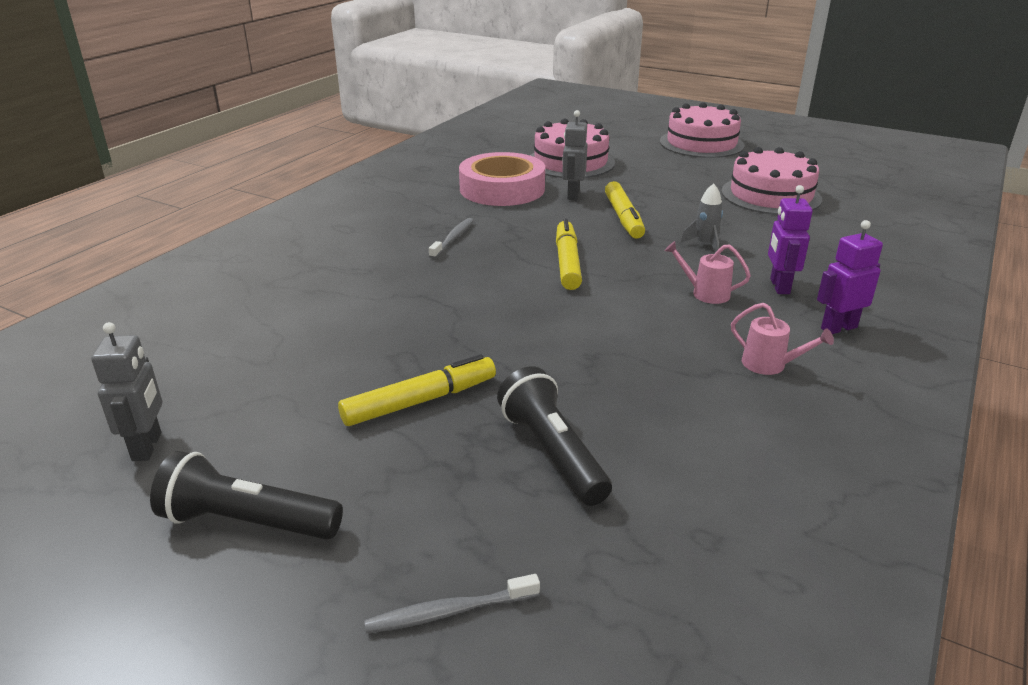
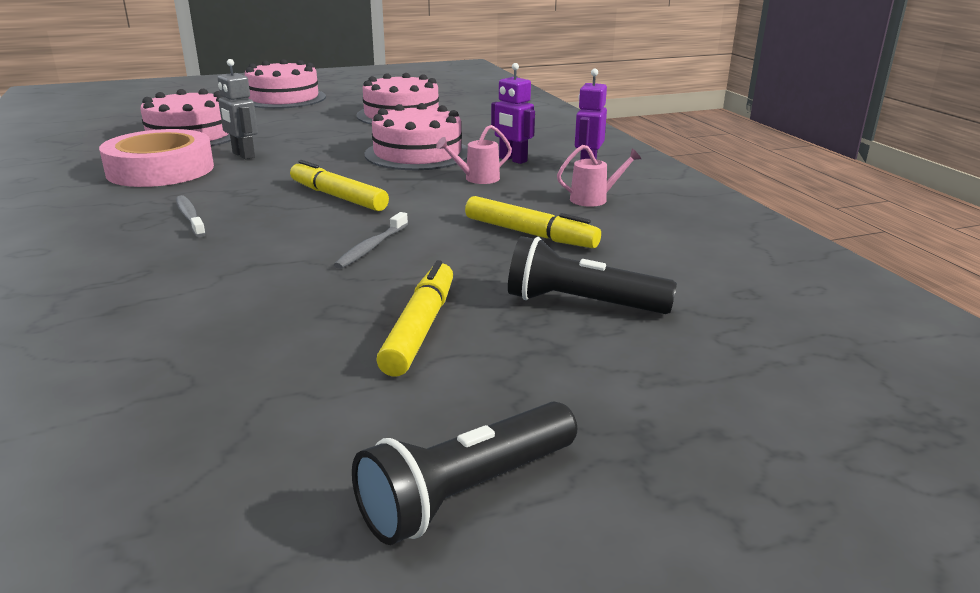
camera: 50 degrees left, 5 degrees down
(147, 446) = (208, 525): grey robot -> none
(449, 612) = (725, 422): grey toothbrush -> grey toothbrush (371, 247)
(623, 218) = (321, 157): yellow marker -> yellow marker (530, 234)
(705, 244) = (417, 153): grey rocket -> pink cake

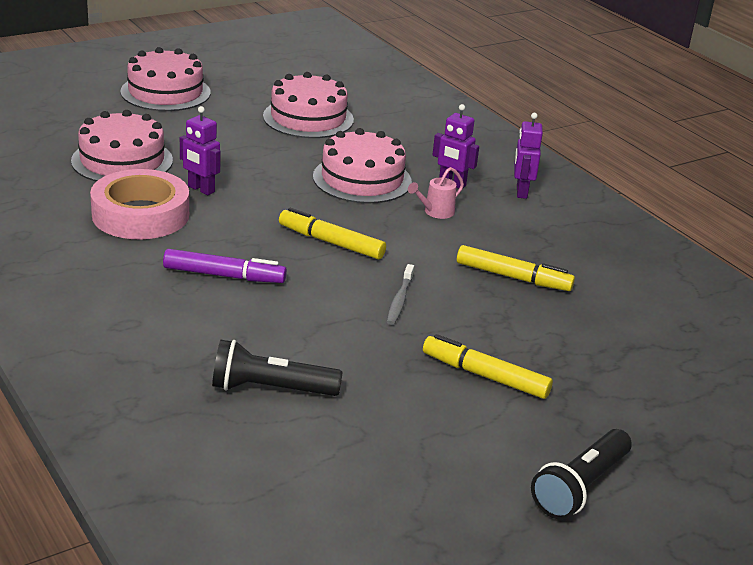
camera: 15 degrees left, 5 degrees up
(190, 217) = (224, 276): grey toothbrush -> purple marker
(243, 155) = (201, 189): grey robot -> purple robot
(420, 328) = (485, 375): yellow marker -> yellow marker turned 60 degrees counterclockwise
(581, 303) = (582, 345): black flashlight -> black flashlight (270, 389)
(594, 199) = (544, 233): pink watering can -> none

